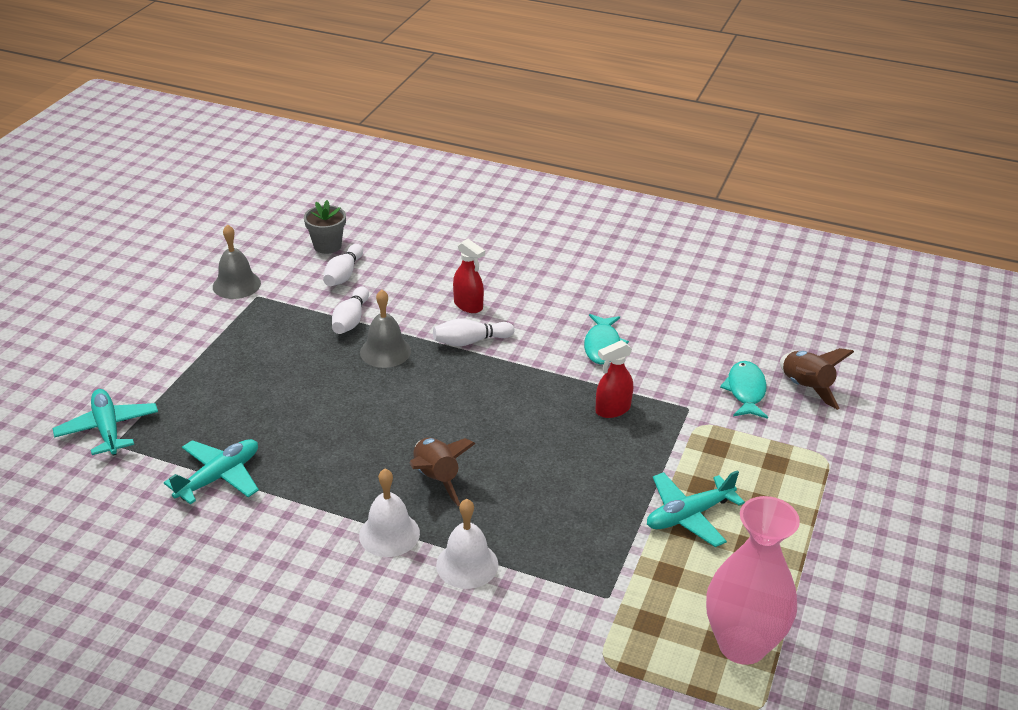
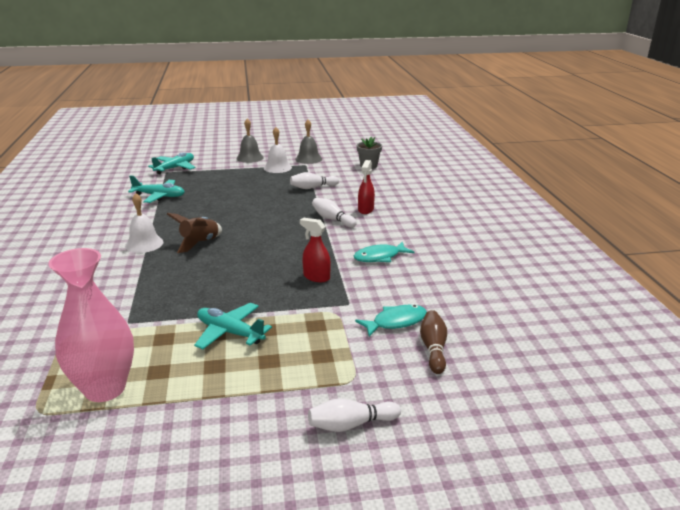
camera: 60 degrees right, 10 degrees down
(343, 275) = (349, 175): white bowling pin -> white bowling pin (351, 424)
(385, 351) = (296, 202): grey bell -> grey bell (250, 158)
(467, 564) = (132, 270): white bell -> white bell (277, 167)
(806, 388) = (433, 349): brown rocket -> brown bowling pin

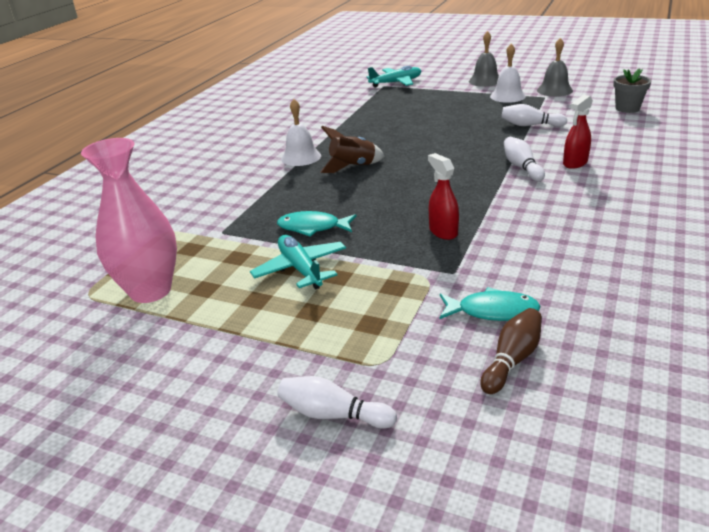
camera: 35 degrees right, 5 degrees up
(159, 196) = (356, 110): turquoise plane -> none
(379, 257) = (542, 225): turquoise fish -> turquoise fish (312, 227)

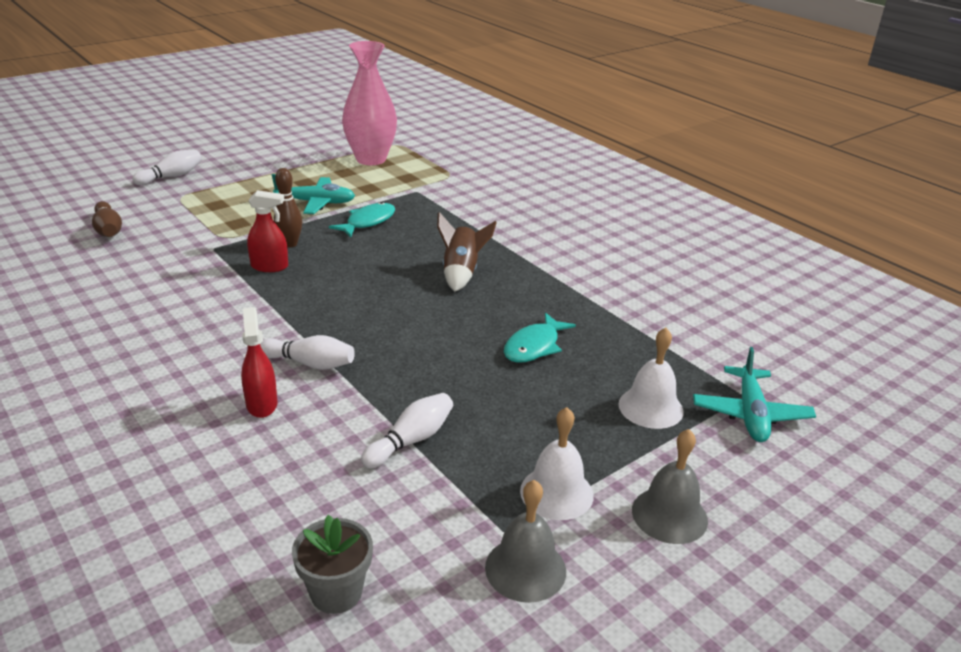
camera: 115 degrees right, 0 degrees up
(301, 157) = (526, 256): white bell -> white bell (650, 407)
(396, 242) = (290, 244): none -> brown bowling pin
(492, 311) = (152, 243): turquoise fish -> turquoise fish (534, 346)

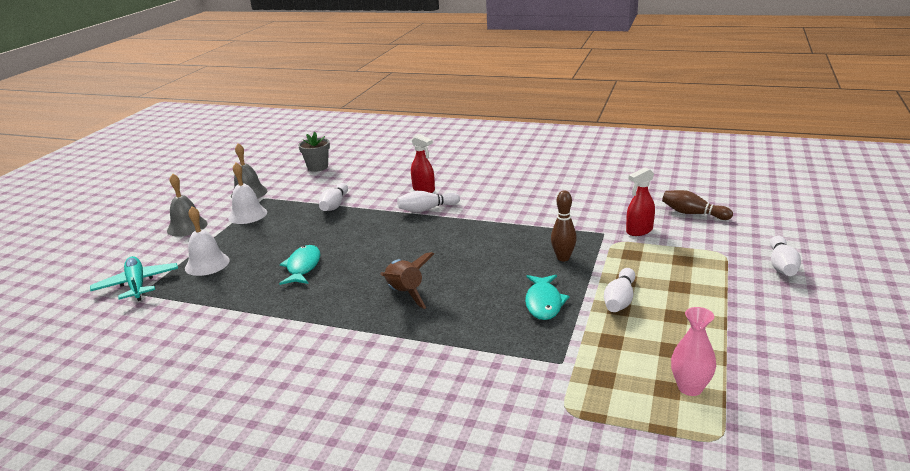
camera: 150 degrees right, 5 degrees down
(270, 267) = (543, 239): red spray bottle -> red spray bottle (639, 231)
(316, 203) = (620, 300): turquoise plane -> white bowling pin
(371, 159) = (690, 388): pink vase -> pink vase, size x0.53

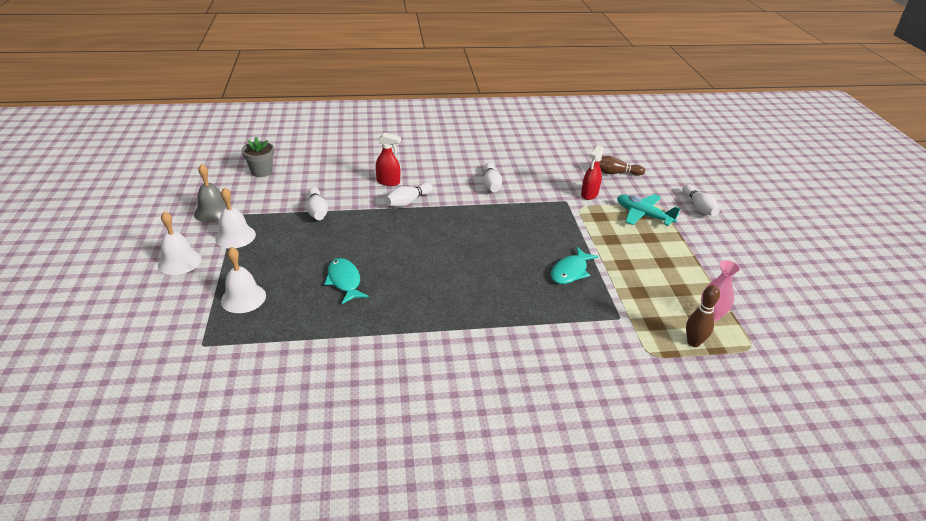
camera: 30 degrees left, 10 degrees up
(137, 285) = (187, 337): turquoise plane -> turquoise plane (643, 215)
(187, 227) = (179, 261): grey bell -> white bell
(405, 293) = (458, 287): brown rocket -> none
(544, 303) = (570, 271): turquoise fish -> turquoise fish turned 60 degrees clockwise
(563, 258) = (554, 229): brown bowling pin -> brown bowling pin (693, 342)
(620, 300) = (619, 257): white bowling pin -> white bowling pin (491, 184)

